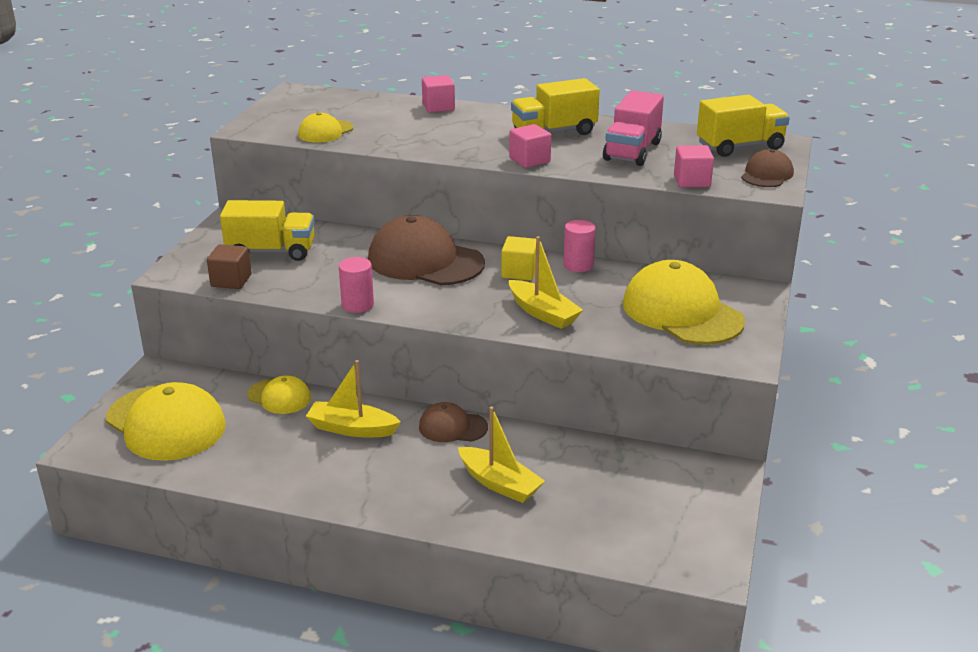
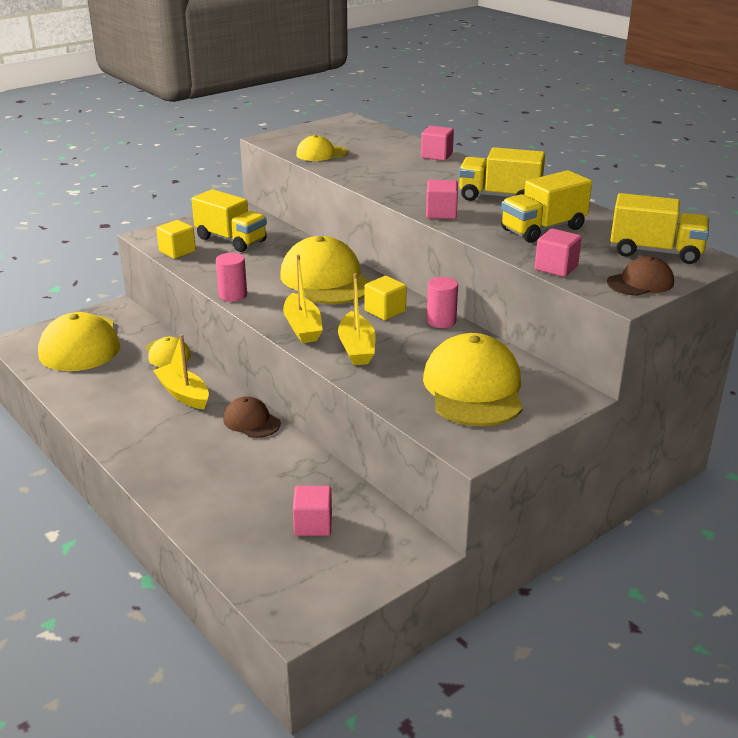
camera: 35 degrees right, 0 degrees up
(231, 280) = (177, 251): brown cube -> yellow cube
(425, 261) = (326, 280): brown cap -> yellow cap
(499, 483) = (229, 476): yellow boat -> yellow boat (302, 327)
(624, 490) = (313, 524): none -> pink cube
(632, 151) = (543, 229): pink truck -> yellow truck

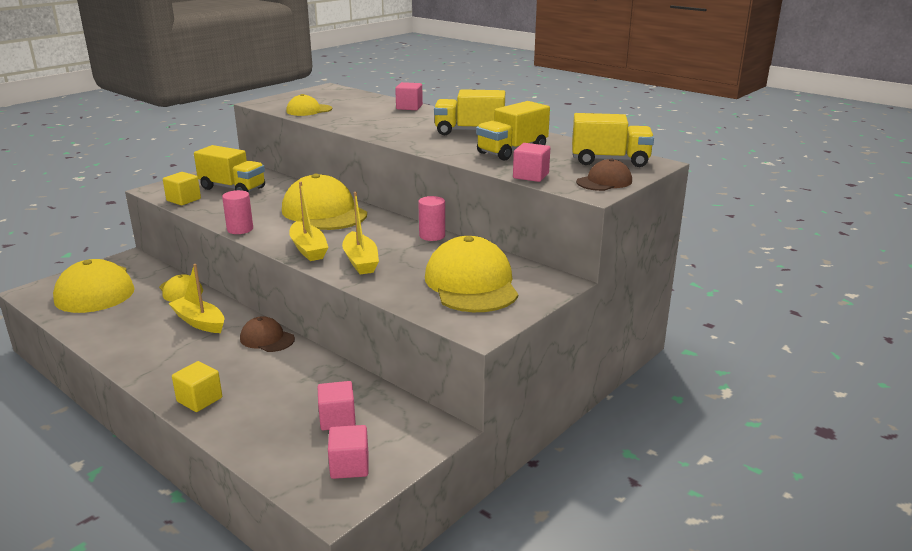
camera: 10 degrees left, 5 degrees down
(385, 311) = (381, 232): yellow cube -> yellow cube (199, 400)
(441, 213) = (422, 145): pink cube -> pink cube (349, 466)

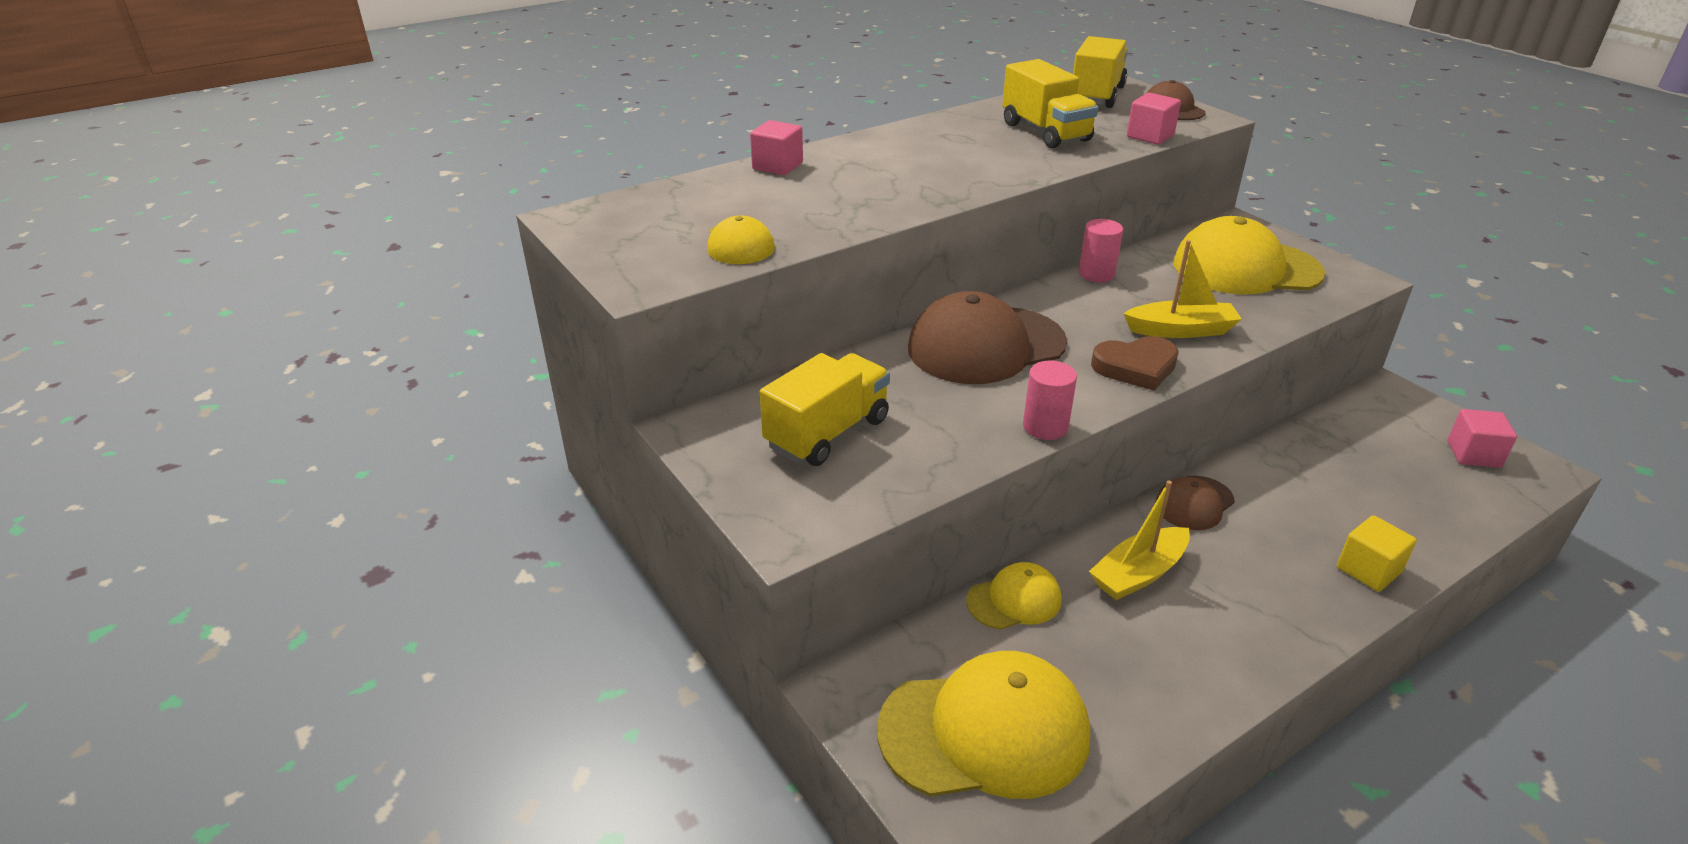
camera: 75 degrees left, 10 degrees up
(183, 200) = (871, 493): yellow cube -> none
(308, 249) = (1136, 367): yellow boat -> brown heart
(324, 212) = (986, 345): yellow cap -> brown cap
(337, 419) = (1386, 455): pink cube -> none
(469, 131) = (944, 143): yellow truck -> none

